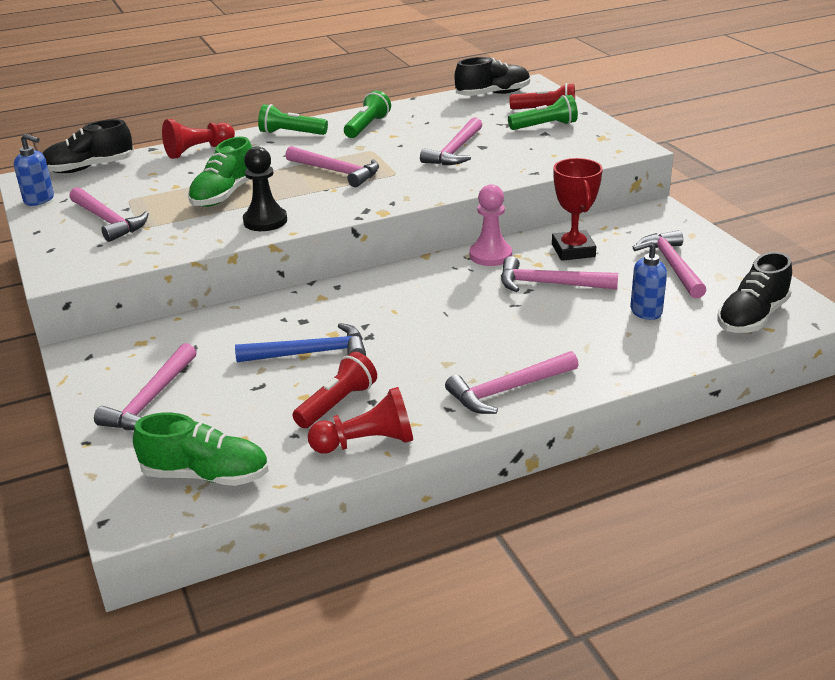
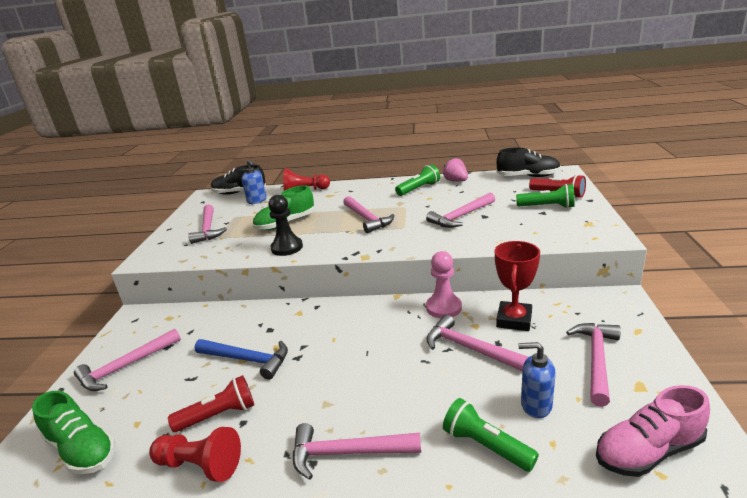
camera: 30 degrees right, 5 degrees down
(39, 200) = (194, 208): blue soap dispenser -> blue soap dispenser (257, 201)
(291, 133) = (368, 187): green flashlight -> green flashlight (486, 446)
(407, 110) = (456, 181): none -> pink strawberry
(752, 317) = (648, 451): black shoe -> pink shoe

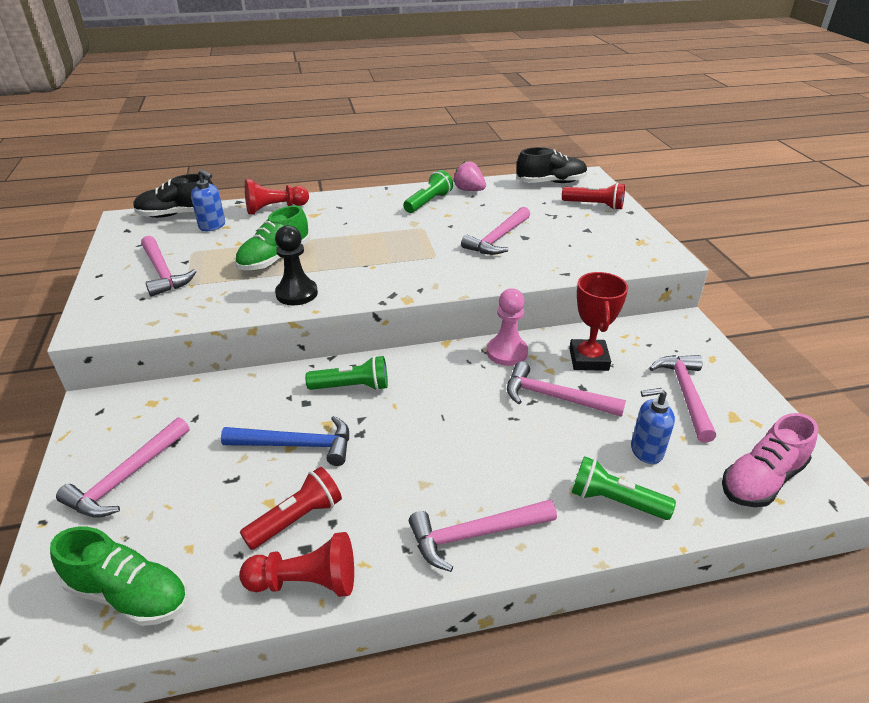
camera: 20 degrees left, 10 degrees up
(367, 219) = (383, 247): pink hammer -> none
(547, 207) = (589, 222): green flashlight -> green flashlight (352, 387)

